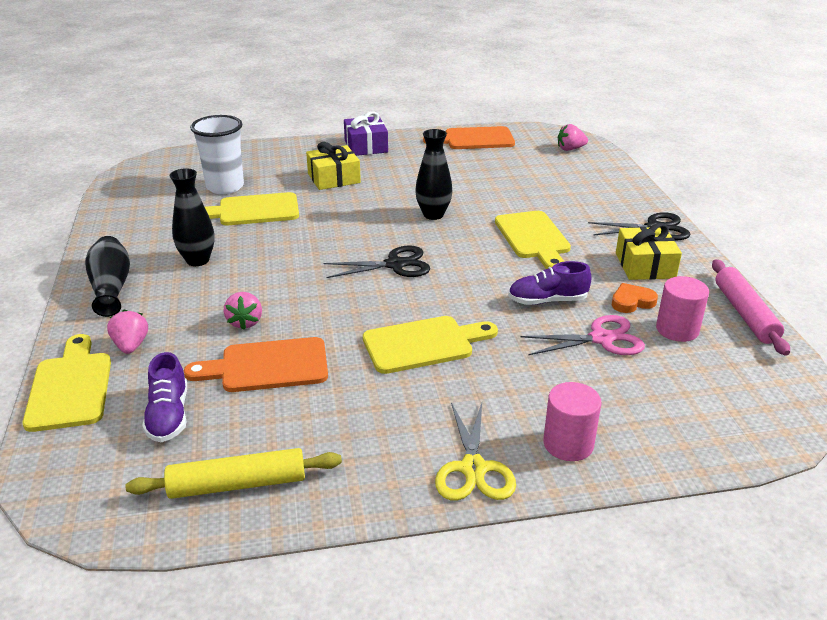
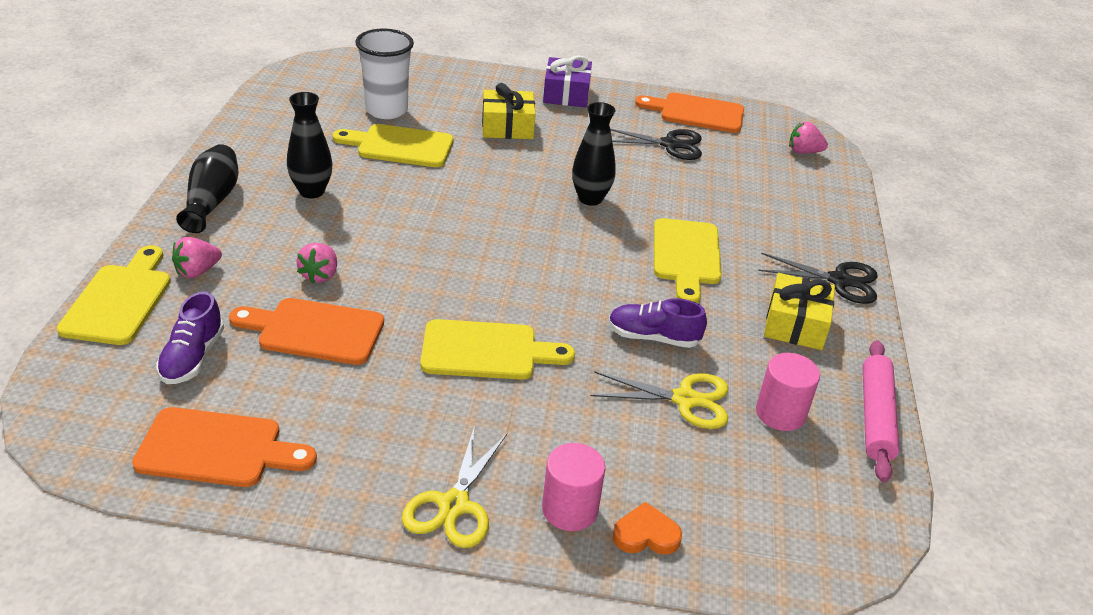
camera: 15 degrees right, 5 degrees up
(131, 346) = (197, 271): pink strawberry -> pink strawberry turned 135 degrees counterclockwise
(237, 484) = (217, 449): yellow rolling pin -> orange cutting board
(395, 265) = (512, 249): black scissors -> black scissors (670, 145)
(602, 339) = (685, 400): pink scissors -> yellow scissors
(632, 301) = (750, 365): orange heart -> orange heart (646, 535)

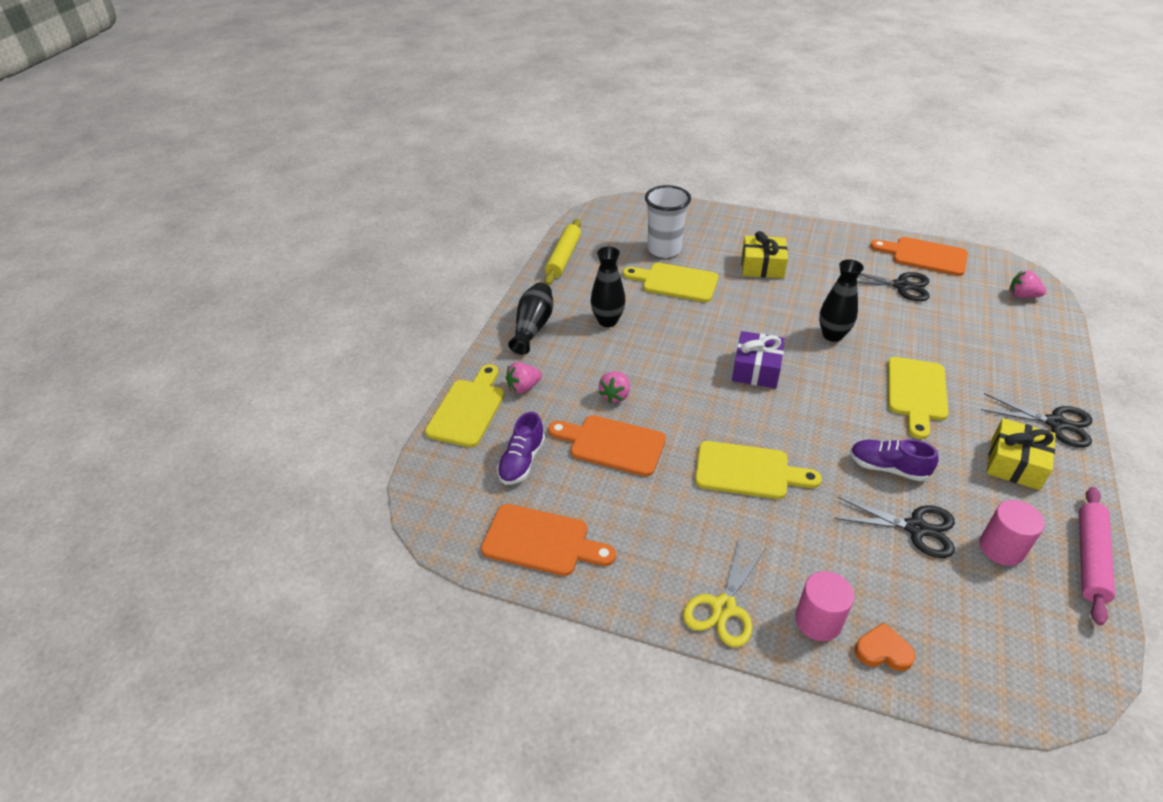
camera: 15 degrees right, 5 degrees up
(255, 121) = (563, 257): none -> yellow rolling pin
(566, 94) = (811, 236): purple gift -> purple gift (756, 369)
(685, 400) = (916, 528): yellow scissors -> black scissors

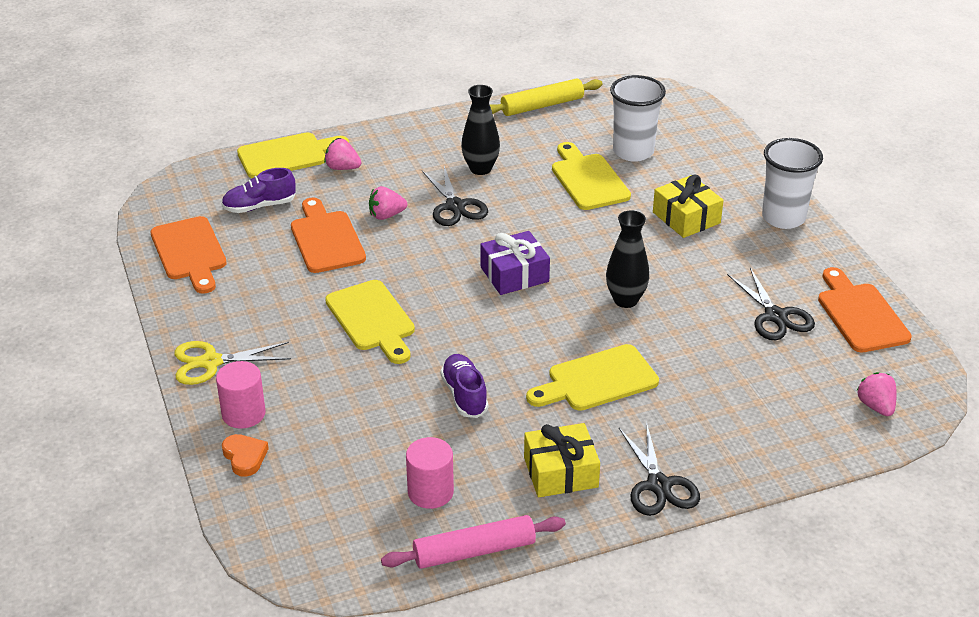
camera: 50 degrees right, 5 degrees down
(533, 327) = (423, 136): black vase -> none
(799, 233) = (783, 218): none -> white cup
(916, 528) = (402, 435): black scissors -> black scissors (455, 206)

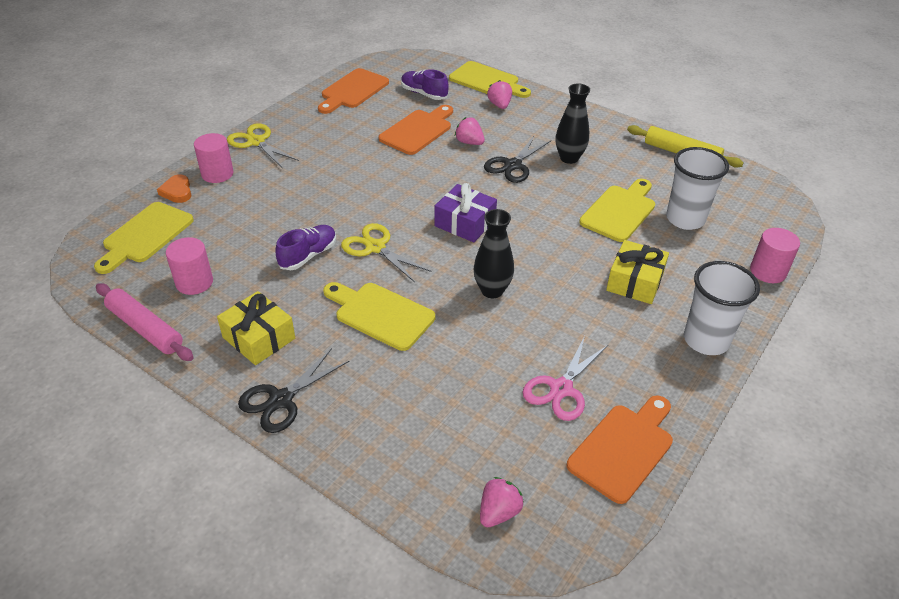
camera: 55 degrees right, 5 degrees up
(245, 457) = (177, 191): orange heart -> orange heart turned 135 degrees clockwise
(372, 319) = (353, 183): yellow cutting board -> yellow cutting board (145, 235)
(495, 345) = (375, 247): none -> yellow scissors
(735, 147) = (768, 271): none -> pink cylinder
(775, 316) = (560, 389): black scissors -> pink scissors

